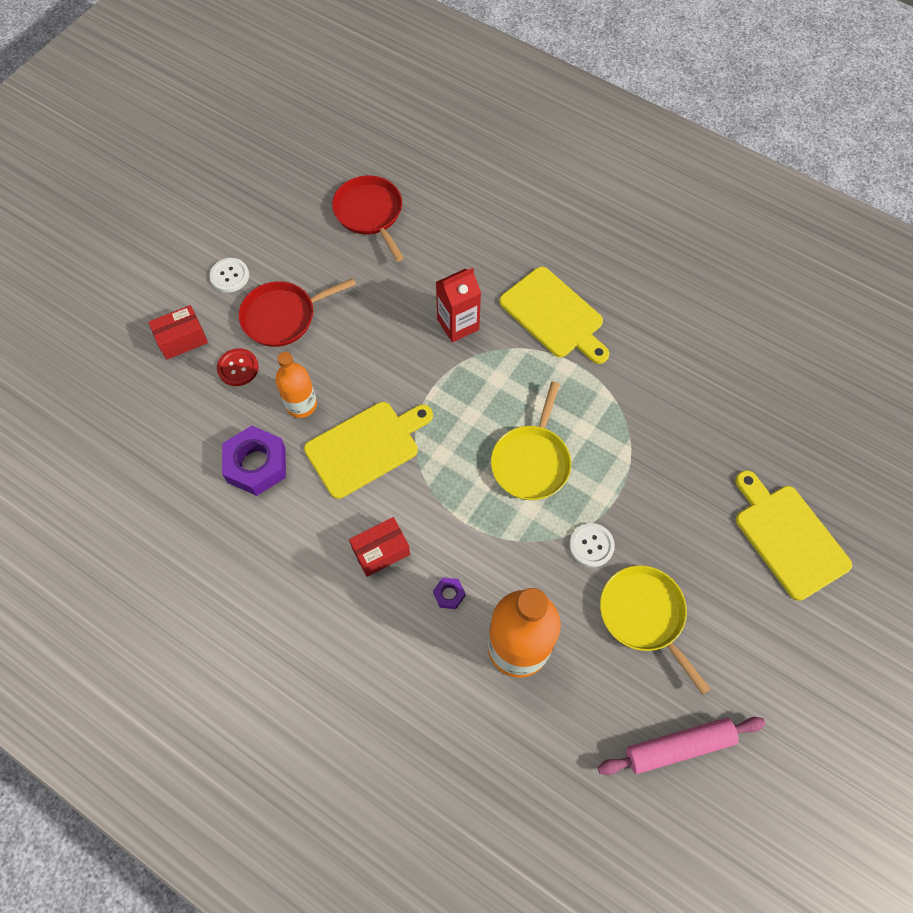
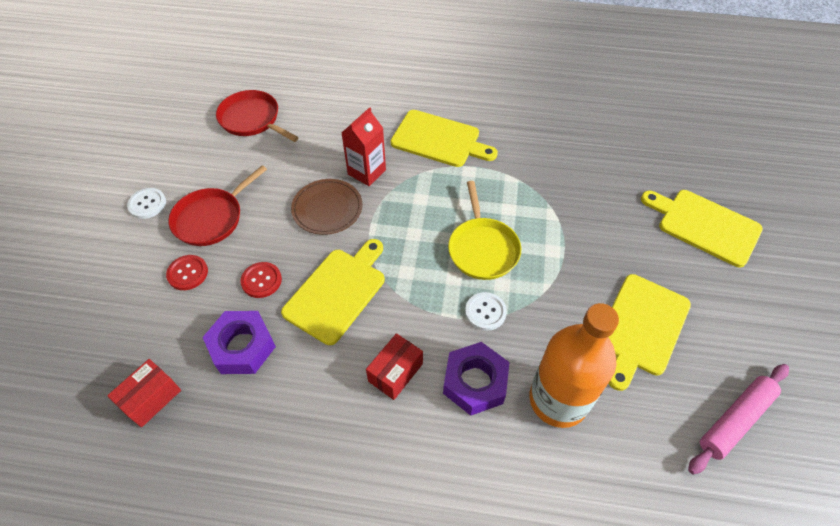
camera: 25 degrees left, 10 degrees down
(182, 339) = (123, 269): red box -> red box (151, 398)
(301, 404) = (261, 280): orange bottle -> red button
(398, 351) = (327, 208): none -> brown plate
(449, 594) = (475, 382): purple nut -> purple nut, size x2.20
(591, 545) = (567, 292): white button -> white button (485, 312)
(644, 615) = (641, 327): yellow pan -> yellow cutting board

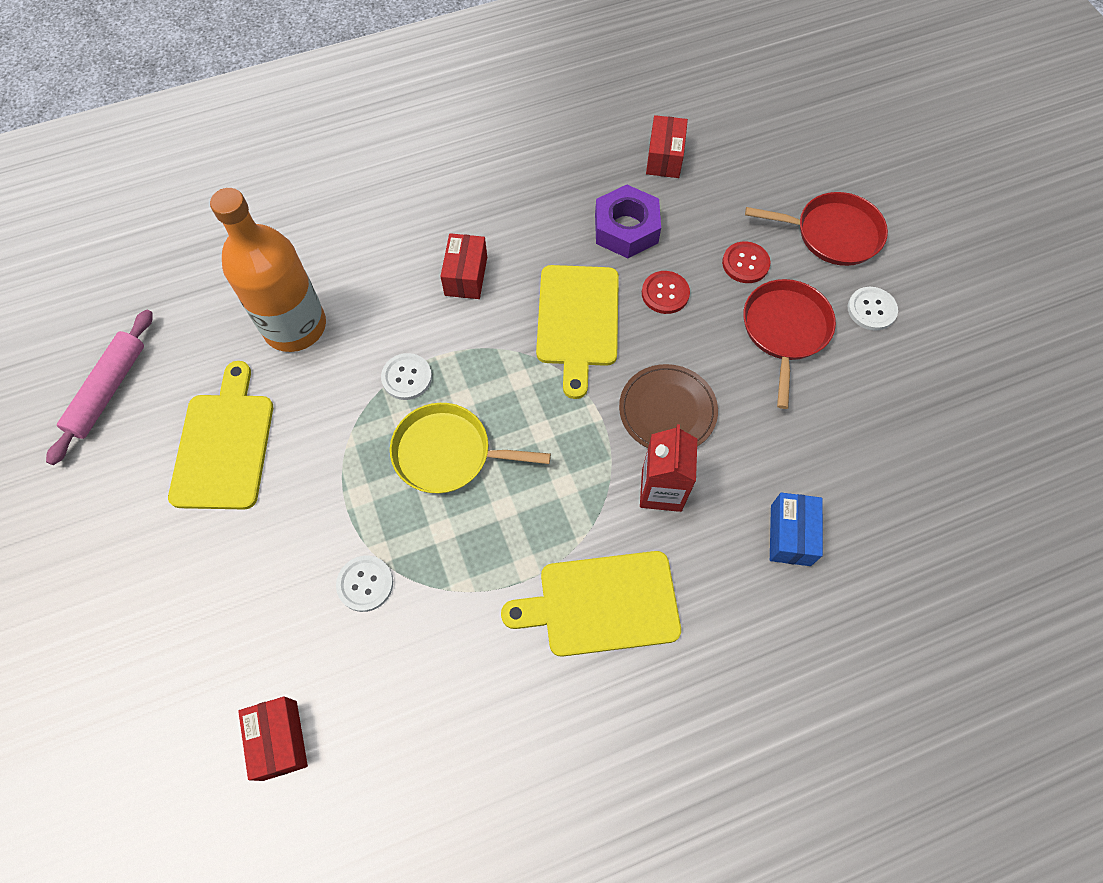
camera: 150 degrees right, 10 degrees up
(252, 119) = (885, 493): red pan -> red pan (833, 234)
(318, 125) = (790, 535): none -> blue box
(475, 382) = (384, 303): purple nut -> none
(482, 249) = (447, 453): yellow pan -> yellow pan turned 45 degrees counterclockwise
(568, 203) = (365, 584): none -> white button
(640, 157) = (280, 740): none -> red box
(704, 225) = (160, 645): yellow cutting board -> none

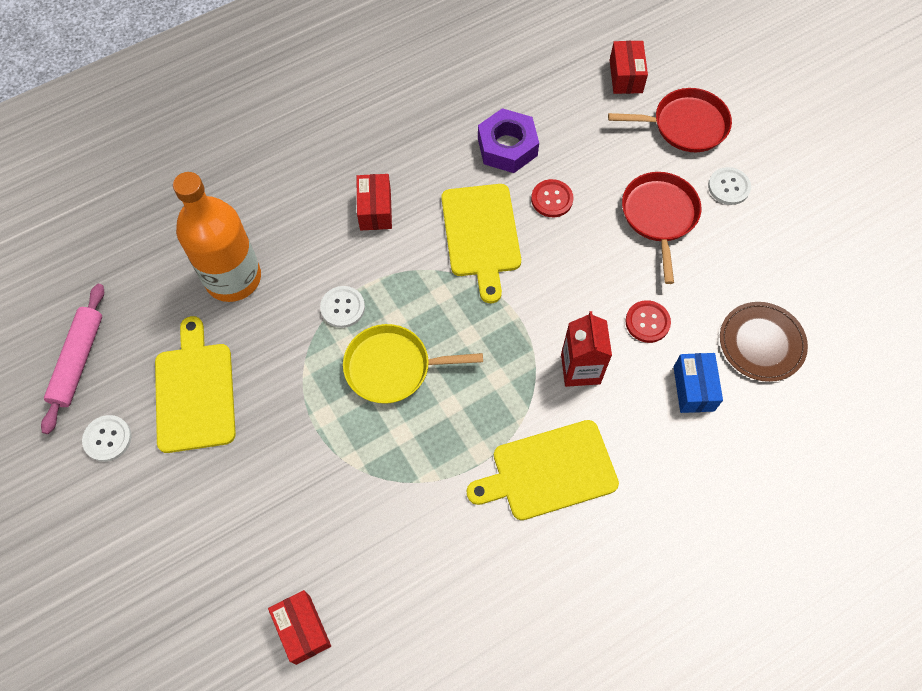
camera: 10 degrees left, 0 degrees up
(365, 584) = (346, 489): white button -> white button (107, 439)
(664, 158) = (528, 78): red box -> red box (626, 76)
(667, 410) = (573, 300): brown plate -> brown plate (761, 343)
(745, 263) = (616, 162): red button -> red button (647, 322)

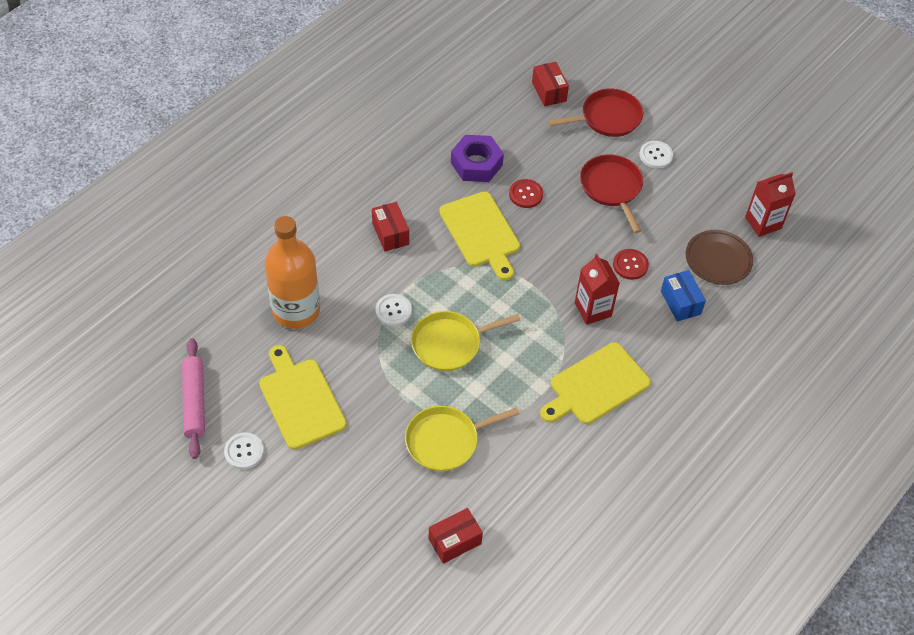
camera: 20 degrees left, 10 degrees down
(302, 629) = (455, 541): red box -> red box turned 75 degrees counterclockwise
(341, 492) = (445, 441): none -> yellow pan
(836, 309) = (763, 223): none -> red carton

